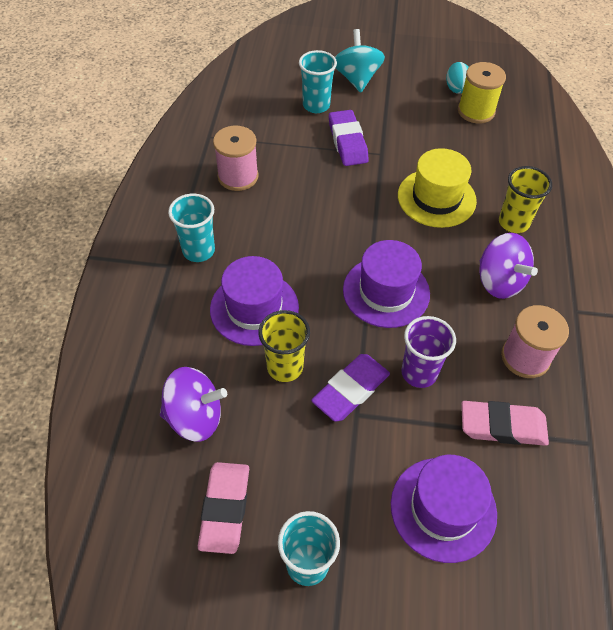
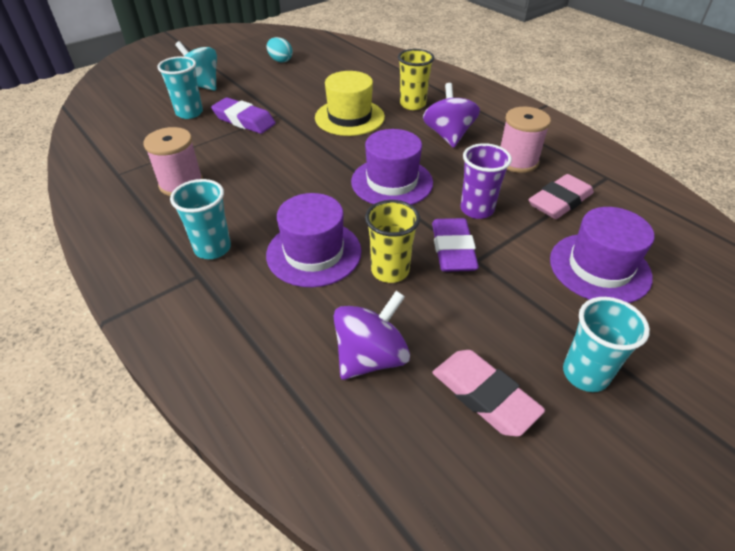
camera: 45 degrees left, 10 degrees down
(476, 111) = (310, 65): yellow spool -> none
(499, 281) = (448, 135): purple spinning top -> purple spinning top turned 105 degrees counterclockwise

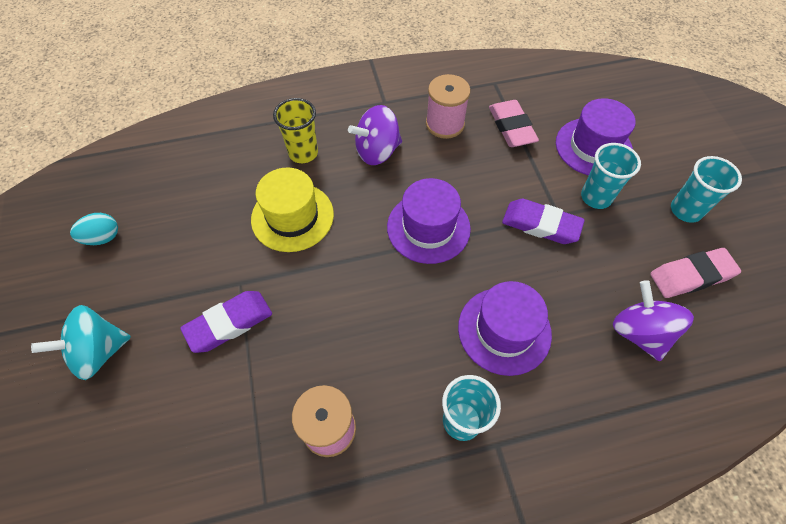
camera: 65 degrees left, 15 degrees up
(189, 113) = (166, 384): turquoise cup -> turquoise cup (596, 197)
(390, 271) = (549, 280): yellow cup -> none
(448, 135) = (377, 151): purple spinning top -> purple spinning top turned 45 degrees counterclockwise
(477, 209) = (497, 184): purple cup -> none

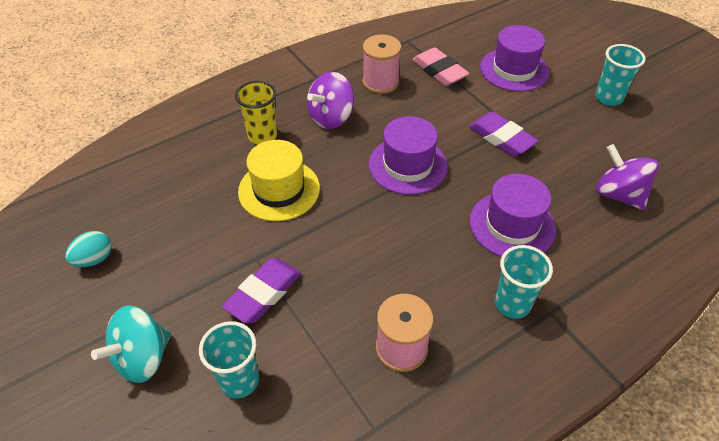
camera: 20 degrees left, 10 degrees down
(540, 225) = (501, 138): purple eraser -> purple eraser turned 45 degrees clockwise
(596, 197) = (535, 106): turquoise cup -> turquoise cup (239, 380)
(691, 276) = (636, 143): pink eraser -> none

